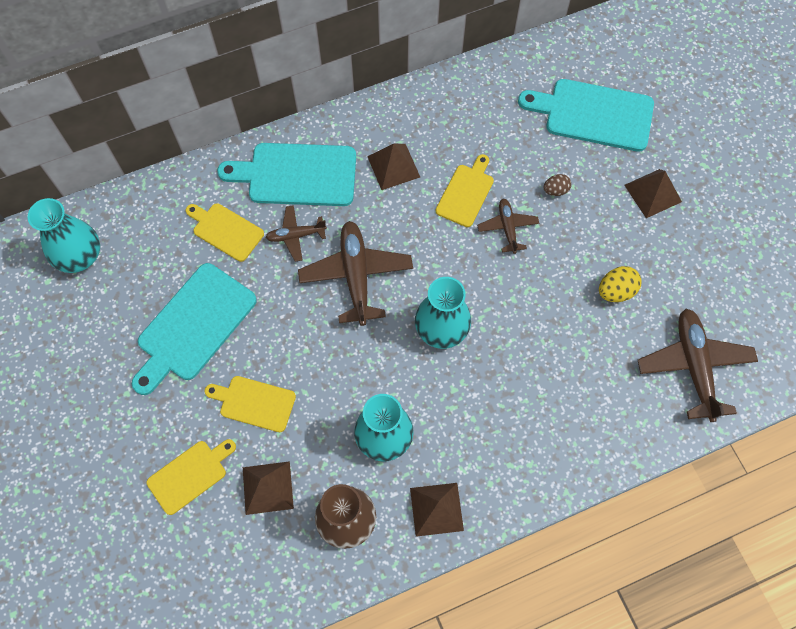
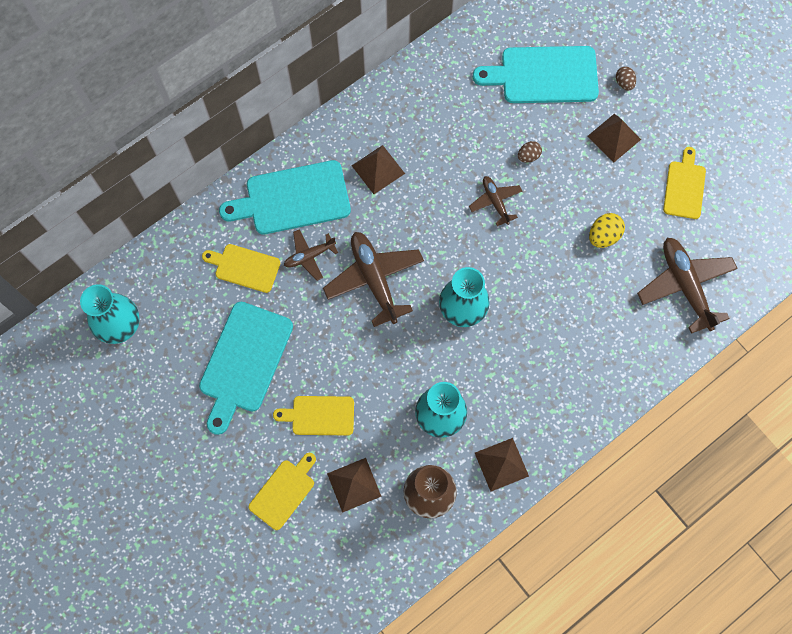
camera: 15 degrees left, 5 degrees up
(466, 193) = (450, 178): yellow cutting board -> yellow cutting board (684, 187)
(677, 141) = (624, 83): none -> brown egg

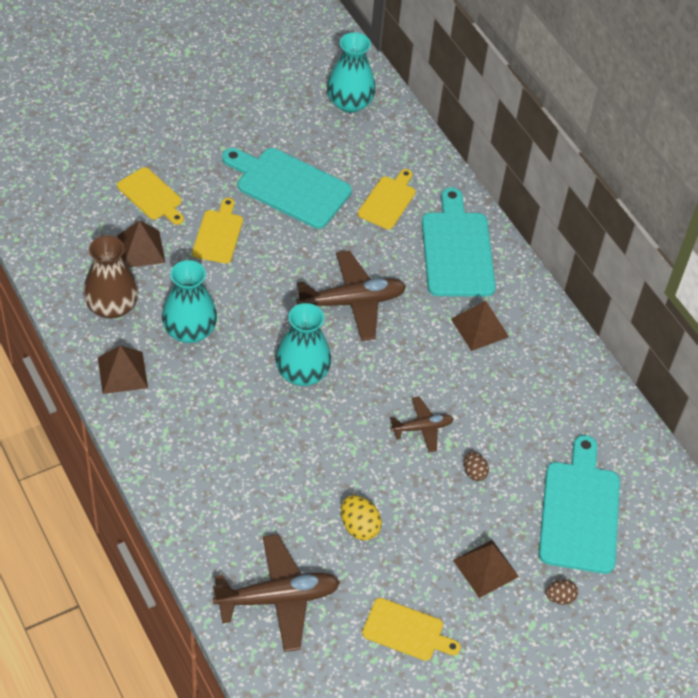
camera: 95 degrees right, 20 degrees down
(309, 256) = (390, 253): brown plane -> none

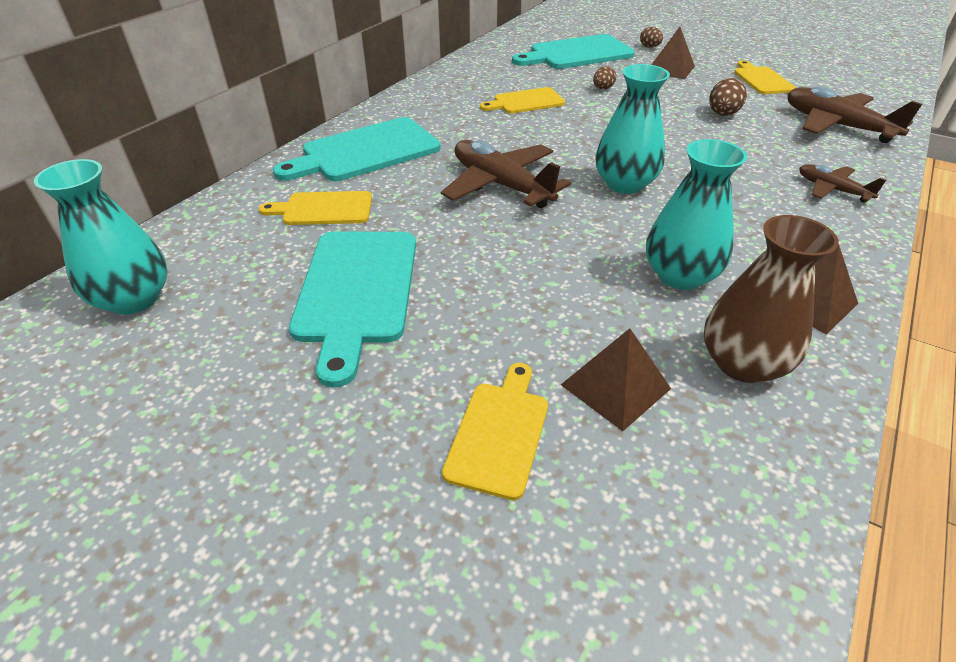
camera: 115 degrees left, 10 degrees down
(218, 234) = (505, 319): yellow cutting board -> yellow cutting board (525, 102)
(359, 527) = (722, 114): yellow egg -> brown egg
(422, 428) = (595, 115): brown plane -> brown plane (832, 190)
(479, 327) = (454, 119): brown pyramid -> none

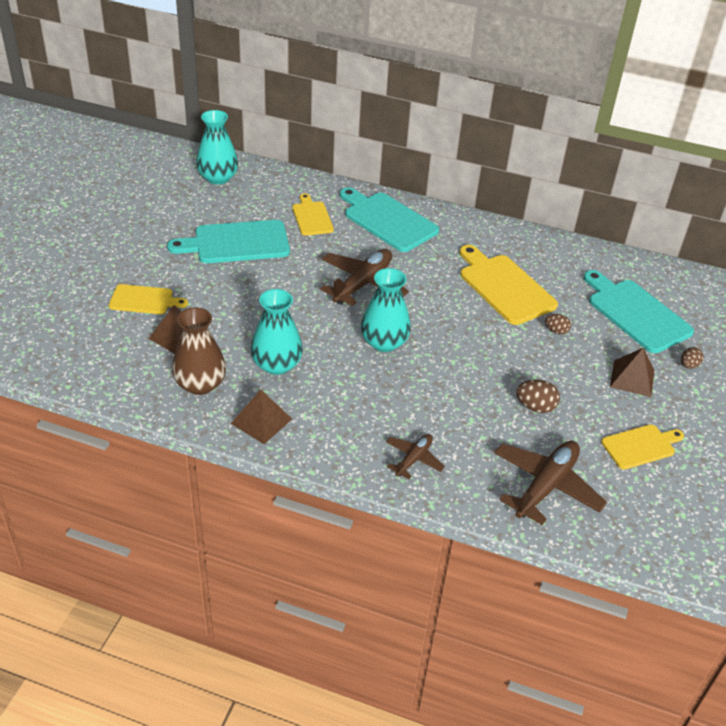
camera: 75 degrees right, 0 degrees up
(525, 102) = (504, 287): yellow cutting board -> yellow cutting board, size x1.69

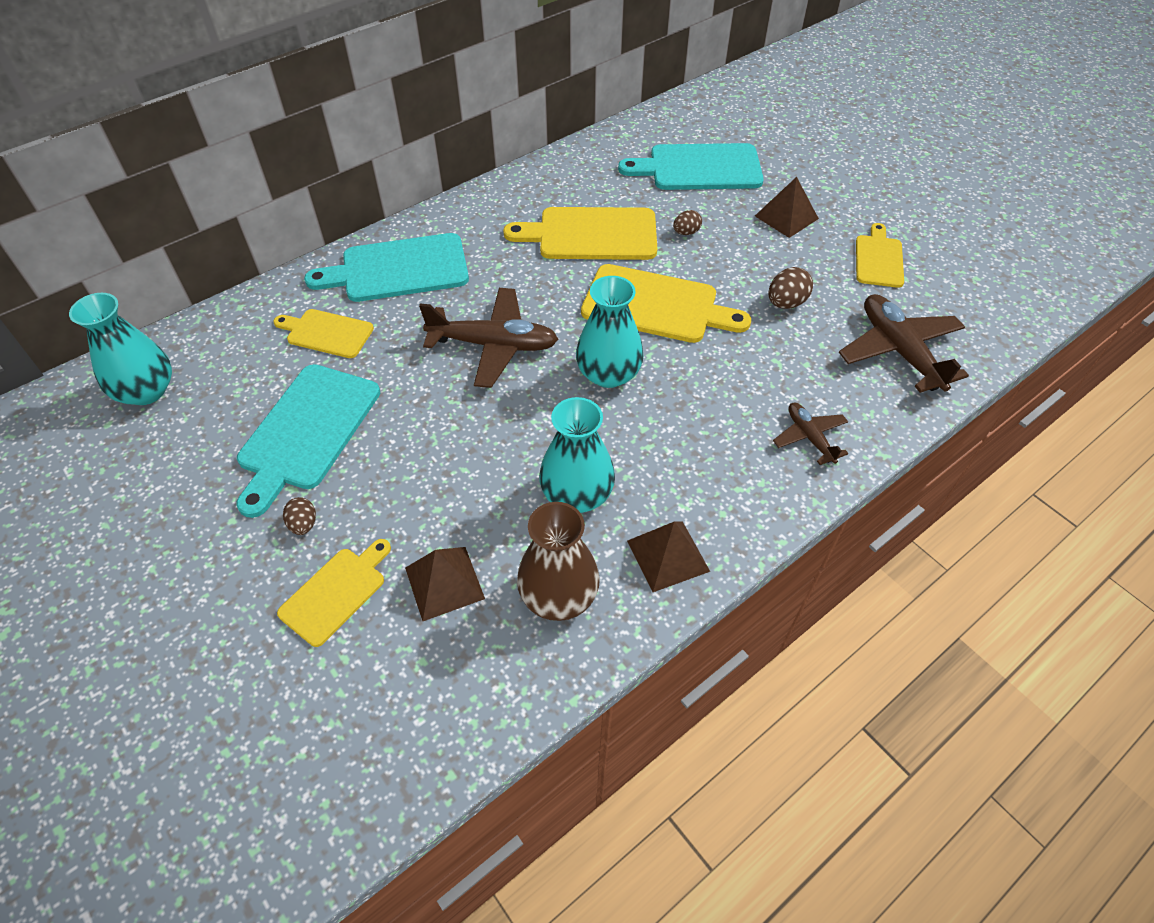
camera: 55 degrees left, 10 degrees up
(362, 284) = (493, 345): brown plane -> brown plane turned 120 degrees clockwise
(467, 342) = (656, 305): none -> yellow cutting board
(688, 365) = (791, 174): brown egg -> brown egg (303, 524)

